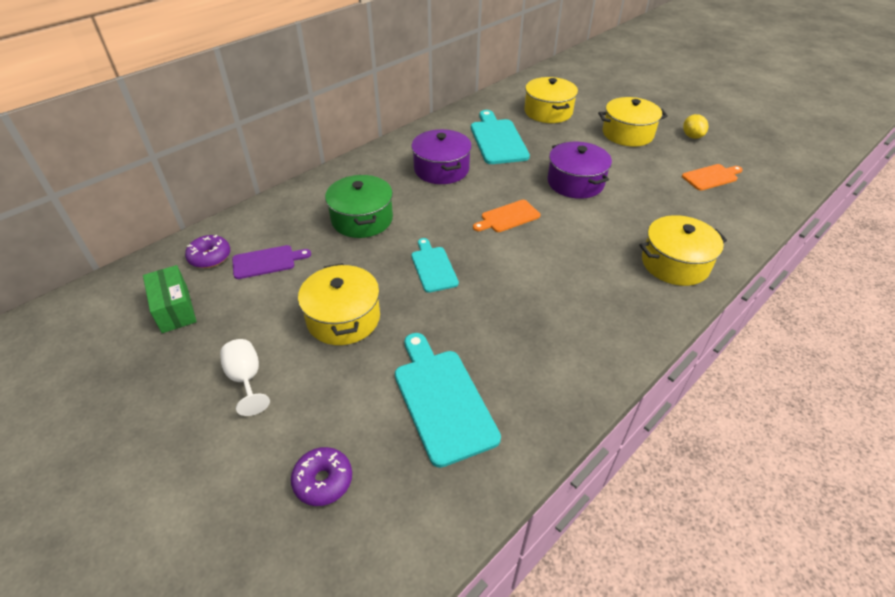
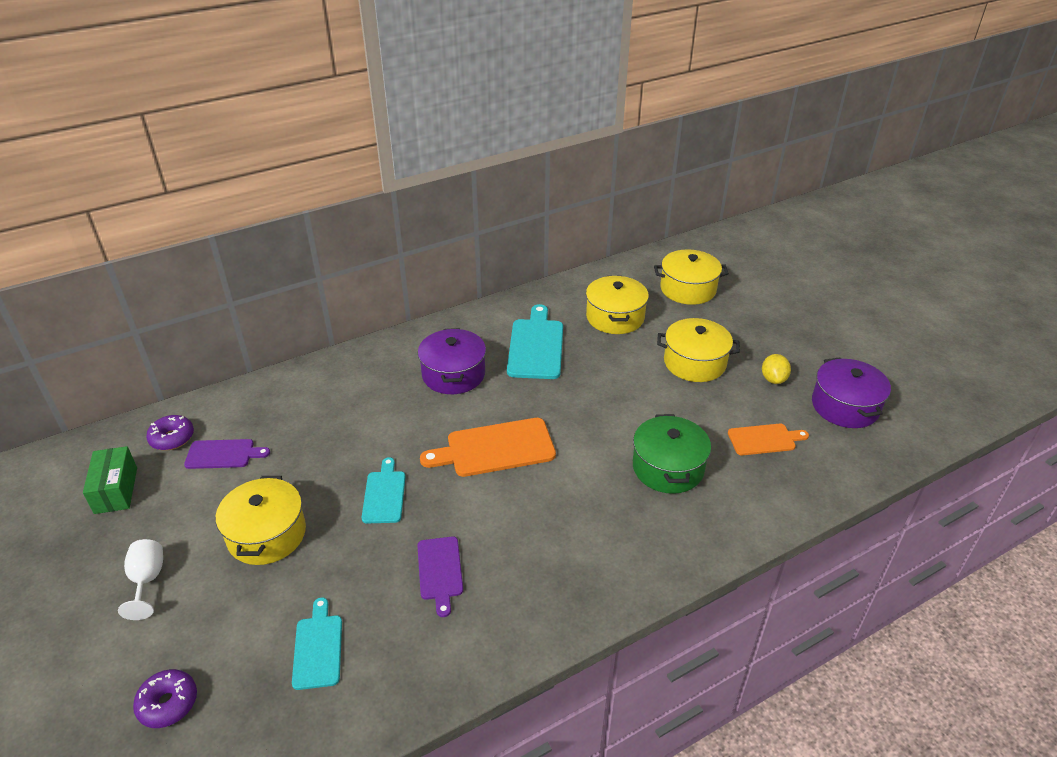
camera: 15 degrees right, 5 degrees down
(362, 219) = (339, 422): green pot -> green pot (668, 467)
(442, 400) = (318, 648): turquoise cutting board -> turquoise cutting board, size x0.61
(508, 217) = (495, 448): orange cutting board -> orange cutting board, size x1.65
(516, 317) = (440, 571): none -> purple cutting board
(575, 182) = (595, 418): purple pot -> purple pot (845, 406)
(675, 263) = (652, 544): yellow pot -> yellow pot (688, 289)

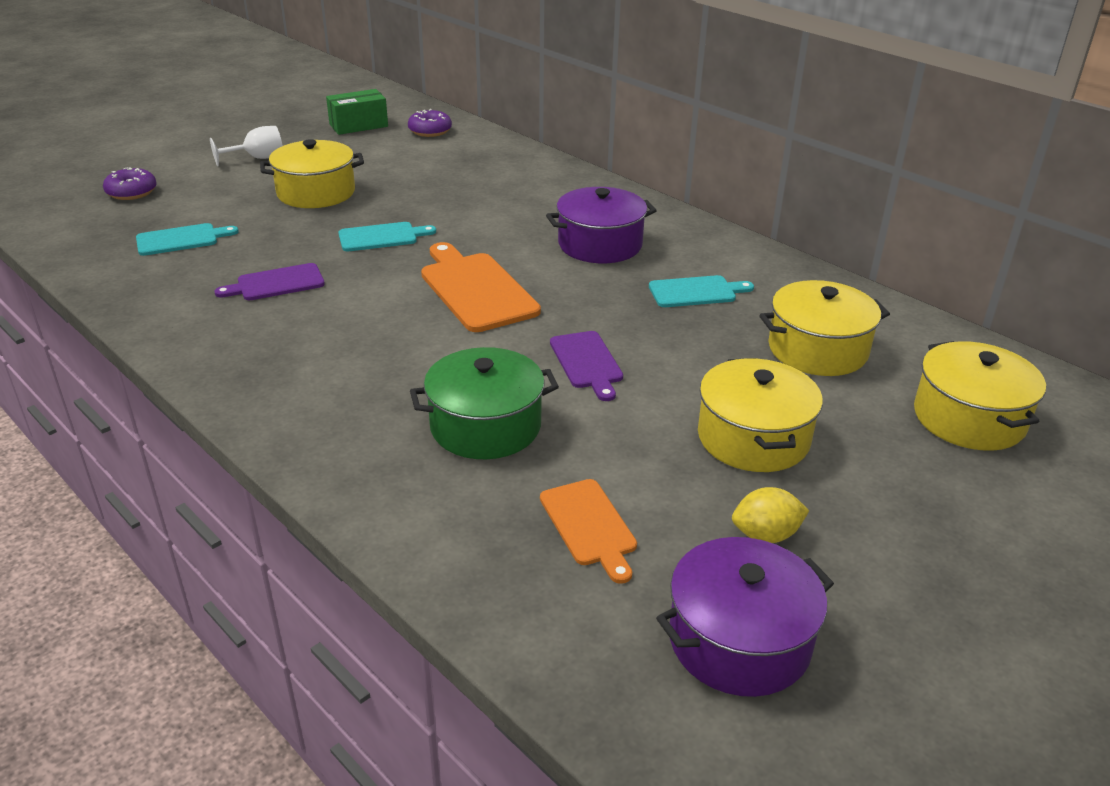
camera: 75 degrees right, 5 degrees down
(223, 454) = (416, 154): purple cutting board -> purple cutting board (587, 362)
(536, 346) = (696, 292): turquoise cutting board -> turquoise cutting board, size x0.61

